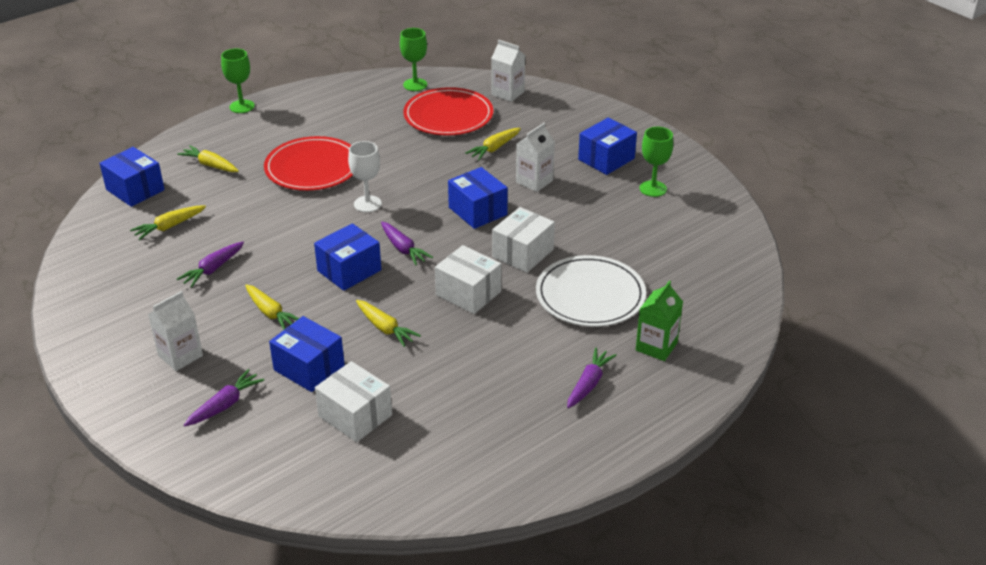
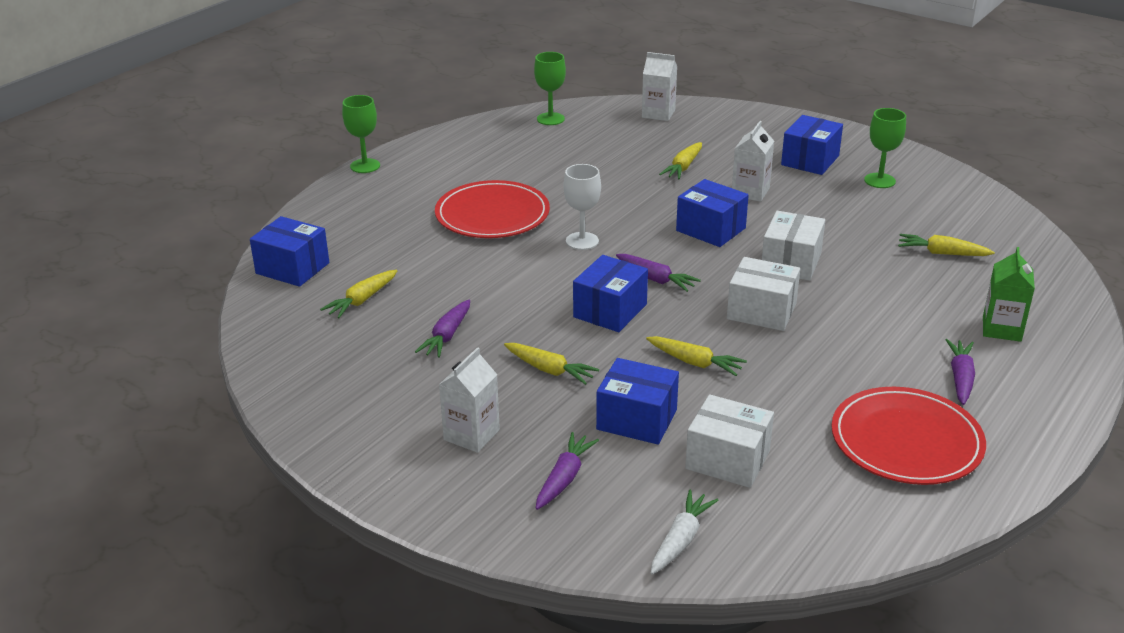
camera: 15 degrees left, 5 degrees down
(210, 165) = (368, 229): yellow carrot -> yellow carrot (942, 253)
(277, 472) = (681, 540): none -> white carrot
(448, 116) = (609, 143): red plate -> red plate (906, 441)
(590, 295) = (894, 291): white plate -> none

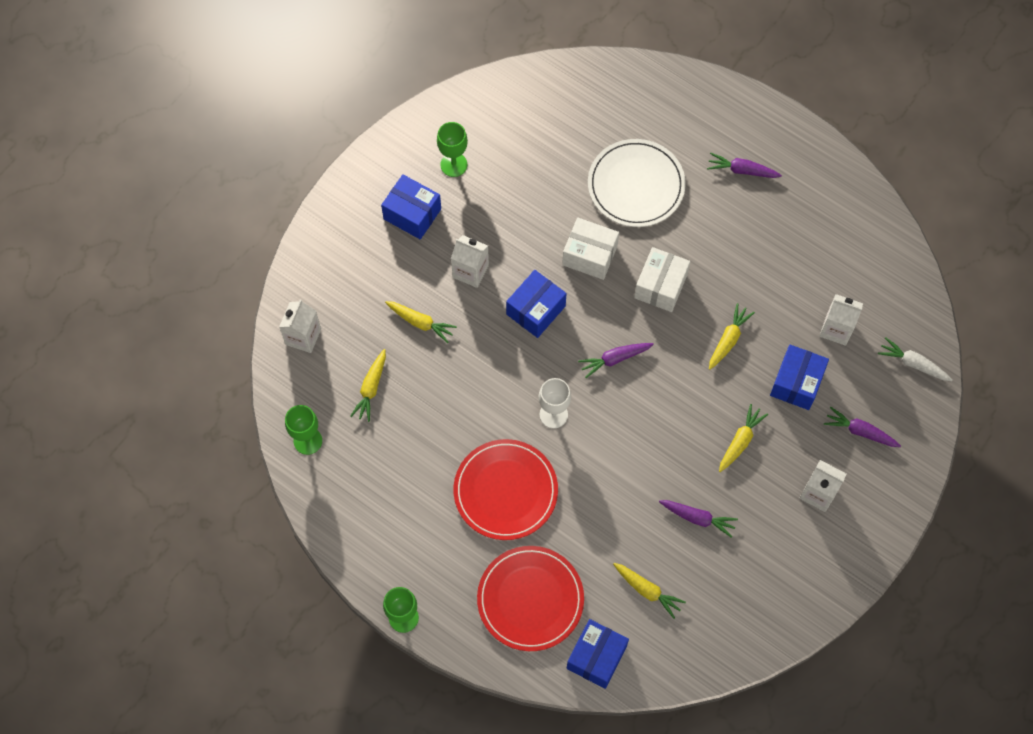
camera: 90 degrees left, 35 degrees up
(610, 311) = (661, 396): blue box -> none
(655, 279) = (614, 359): purple carrot -> purple carrot turned 150 degrees counterclockwise
(727, 460) = (836, 329): white box -> white carton
(901, 294) = (636, 185): none -> white plate
(906, 441) = (811, 218): red plate -> red plate (530, 599)
(942, 253) = (576, 144): yellow carrot -> yellow carrot (371, 388)
(1001, 329) = (681, 129): green carton -> none

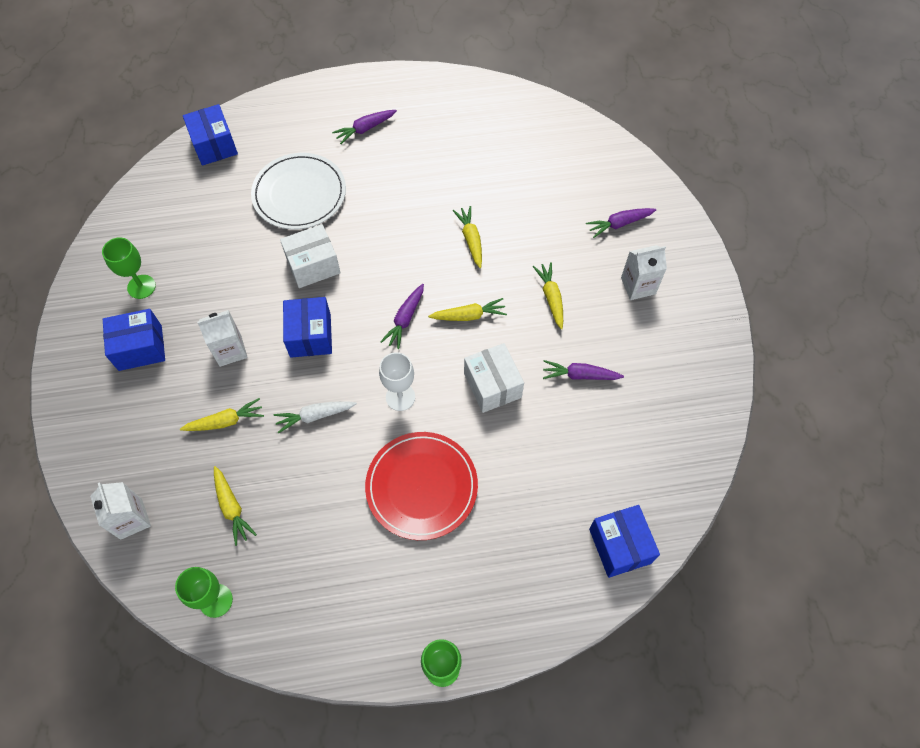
camera: 45 degrees left, 5 degrees down
(530, 599) = (526, 551): red plate -> none
(647, 590) = (601, 460): yellow carrot -> yellow carrot (469, 315)
(660, 286) = (386, 244): white box -> white box (492, 385)
(698, 518) = (580, 375): purple carrot -> purple carrot turned 150 degrees counterclockwise
(796, 383) = (546, 229): blue box -> blue box (214, 145)
(836, 329) = (533, 175): white carton -> none
(913, 364) = (604, 156): white carrot -> white carrot (315, 416)

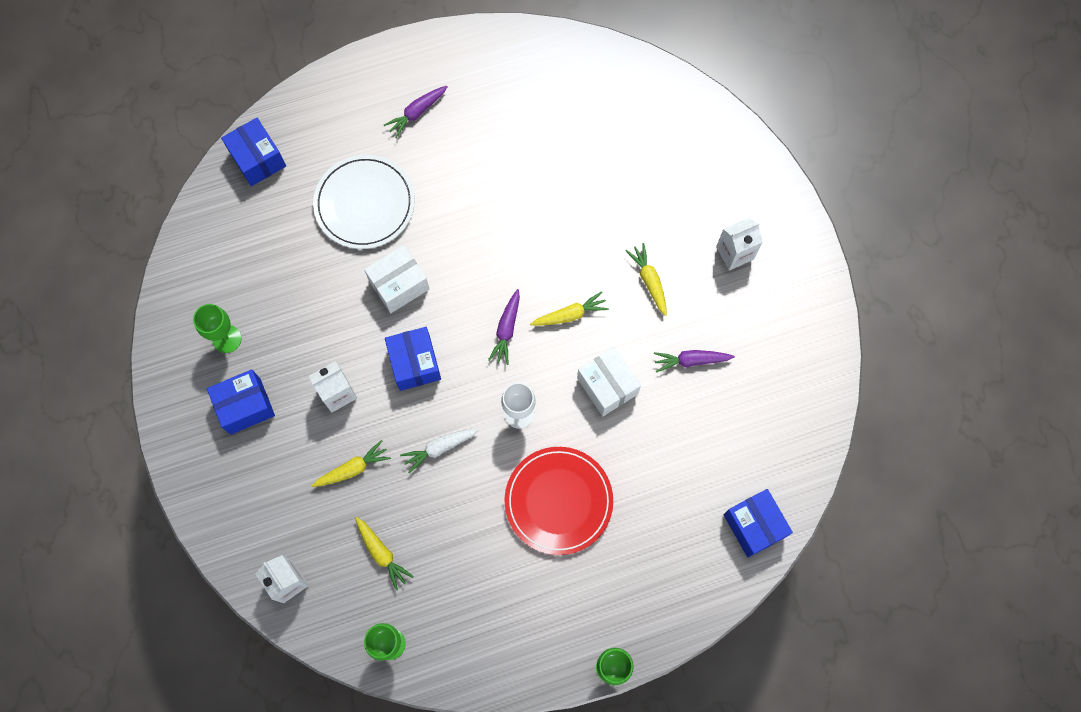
camera: 10 degrees left, 10 degrees up
(471, 239) = (556, 228): yellow carrot -> none
(619, 224) = (706, 185): purple carrot -> none

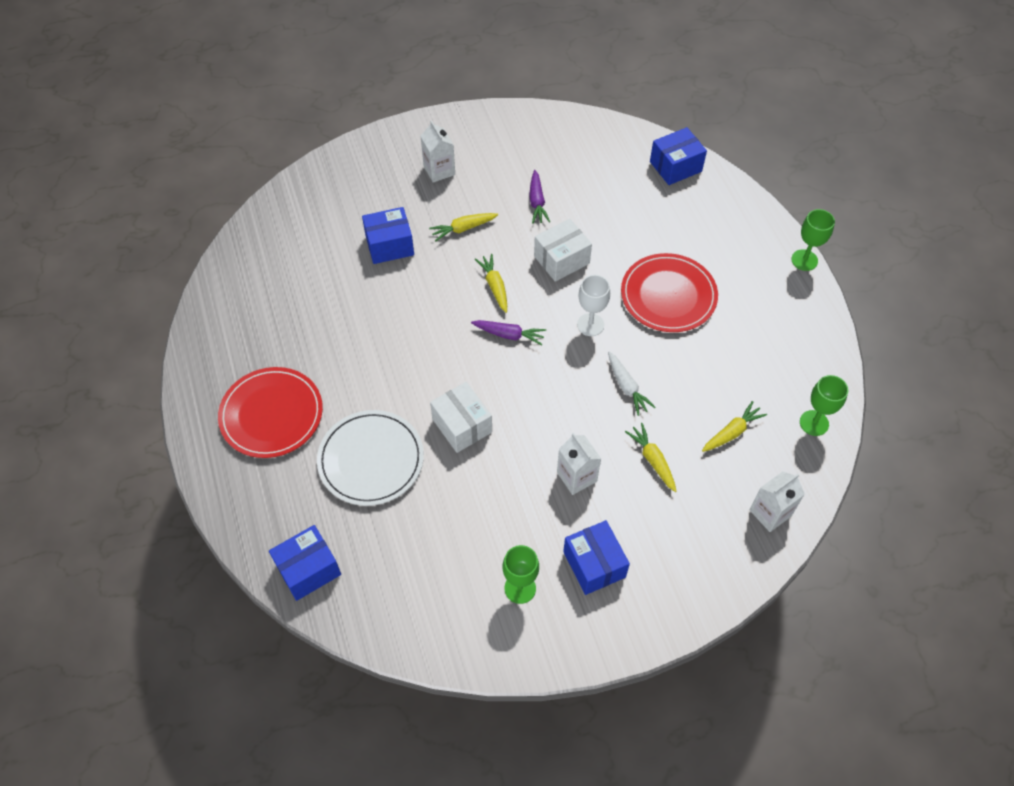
camera: 90 degrees left, 15 degrees down
(414, 363) = (544, 410): blue box -> blue box (389, 245)
(417, 113) = (271, 414): purple carrot -> red plate

